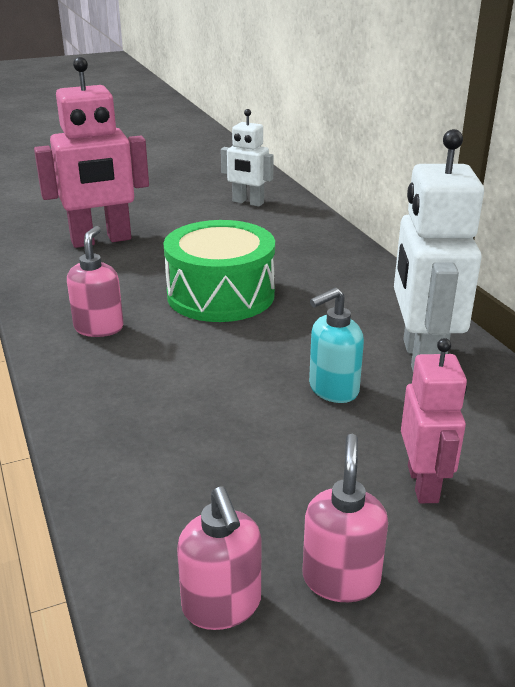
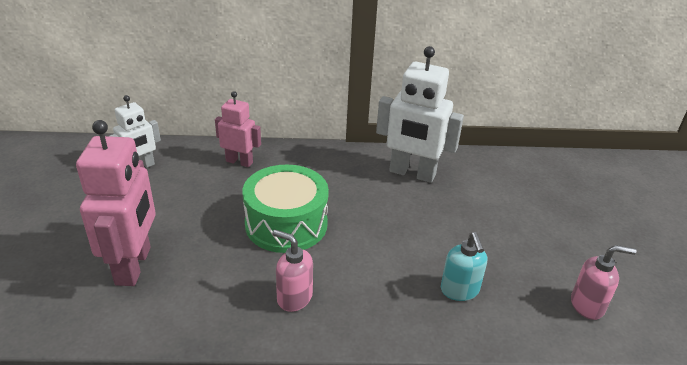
camera: 70 degrees left, 5 degrees up
(333, 389) = (426, 213): turquoise soap dispenser -> turquoise soap dispenser (459, 290)
(341, 578) = (574, 261): pink soap dispenser -> none
(423, 484) = (516, 213): pink robot -> pink robot (239, 162)

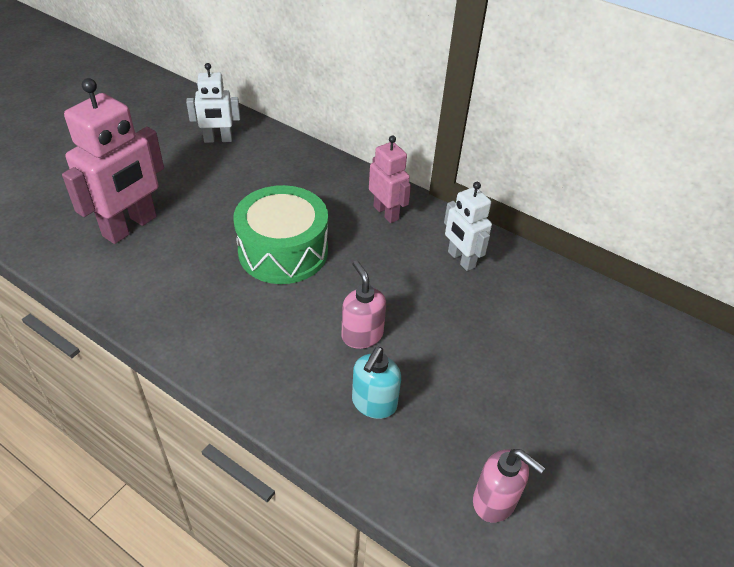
camera: 35 degrees right, 10 degrees up
(239, 162) = (304, 170): pink robot -> pink robot (386, 213)
(294, 298) = (220, 322): pink soap dispenser -> pink soap dispenser (362, 335)
(412, 173) = (461, 259): white robot -> white robot, size x0.59

